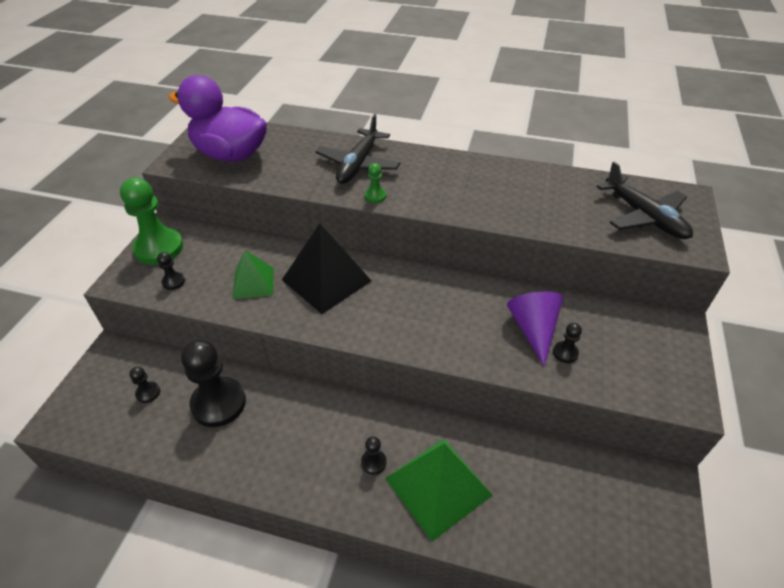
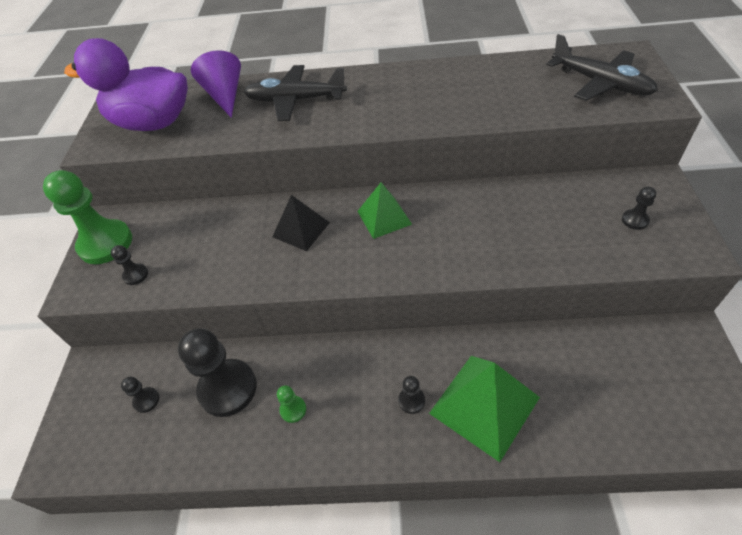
camera: 10 degrees left, 5 degrees up
(253, 283) = (224, 253): green pyramid -> green pyramid (384, 217)
(326, 280) = (301, 229): black pyramid -> black pyramid, size x0.61
(358, 164) = (296, 100): black plane -> black plane turned 90 degrees clockwise
(375, 196) = (327, 128): green pawn -> green pawn (293, 409)
(533, 329) = (527, 223): purple cone -> purple cone (225, 95)
(565, 353) = (567, 237): black pawn -> black pawn (635, 220)

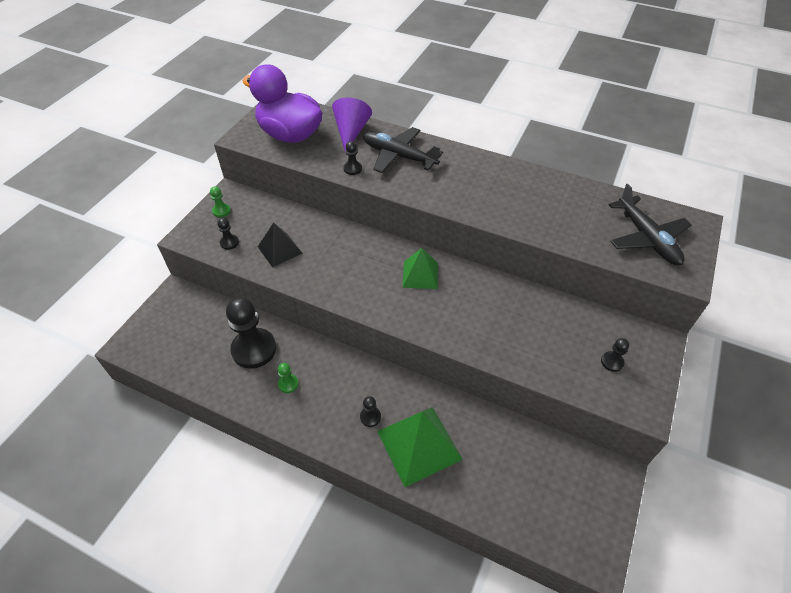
camera: 20 degrees right, 0 degrees up
(105, 243) = (221, 211): green pawn -> green pawn, size x0.44
(146, 400) = (199, 332): black pawn -> black pawn (352, 169)
(301, 229) = (355, 258): black pyramid -> black pyramid (279, 250)

